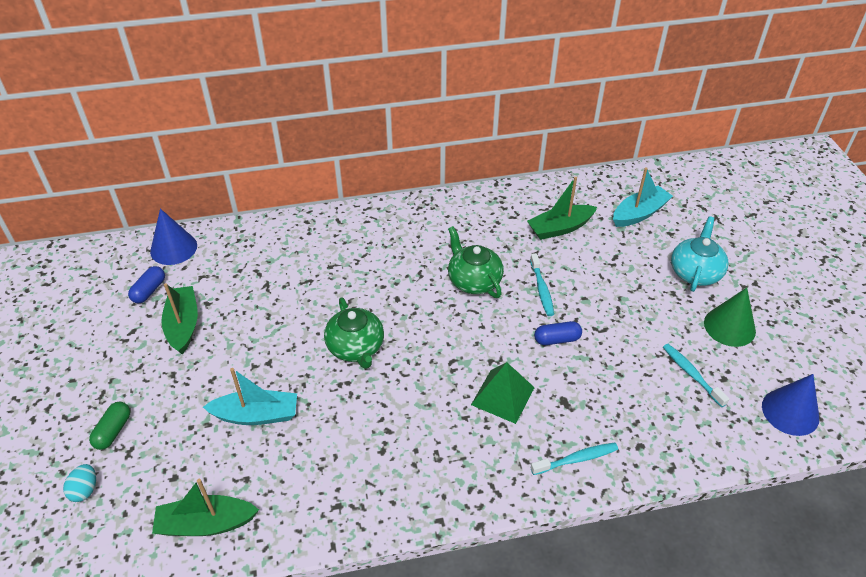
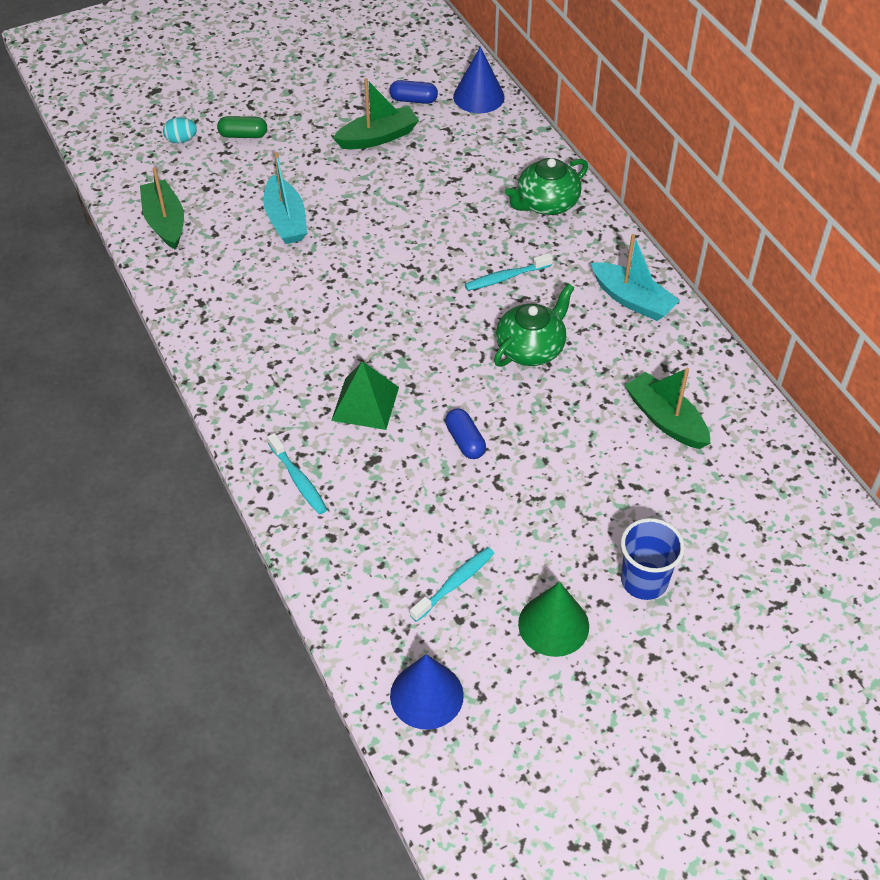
camera: 75 degrees right, 5 degrees up
(356, 347) = (392, 270): green teapot -> green teapot (546, 203)
(541, 289) = (542, 415): turquoise toothbrush -> turquoise toothbrush (505, 277)
(639, 213) = (740, 506): turquoise boat -> turquoise boat (632, 300)
(695, 272) = (644, 581): turquoise teapot -> blue cup

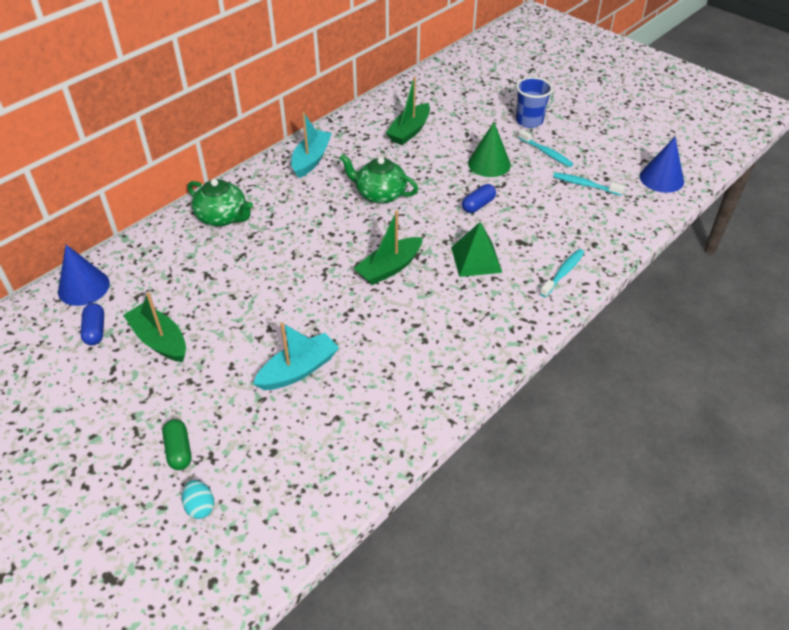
camera: 110 degrees left, 5 degrees down
(165, 222) = (336, 466): green boat -> green boat (389, 268)
(505, 277) = (315, 220): turquoise toothbrush -> turquoise toothbrush (546, 153)
(553, 625) = (581, 145): green cone -> green cone (489, 164)

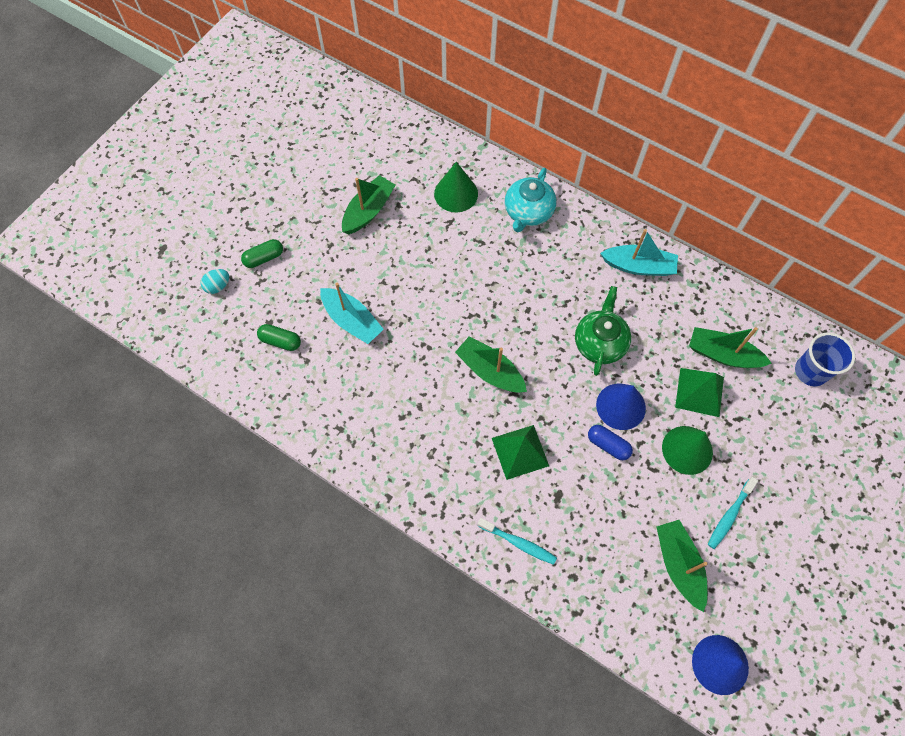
camera: 80 degrees right, 20 degrees up
(83, 287) = (417, 138): blue cone -> blue cone (620, 406)
(95, 331) = (371, 164): blue capsule -> none
(174, 265) = (456, 193): none -> green cone
(222, 217) = (528, 212): green teapot -> turquoise teapot
(303, 441) = (280, 341): none -> green capsule
(439, 148) = (699, 392): none -> green pyramid
(529, 121) = (791, 491): blue cup -> blue cup (810, 371)
(585, 185) = (679, 565): turquoise toothbrush -> green boat

